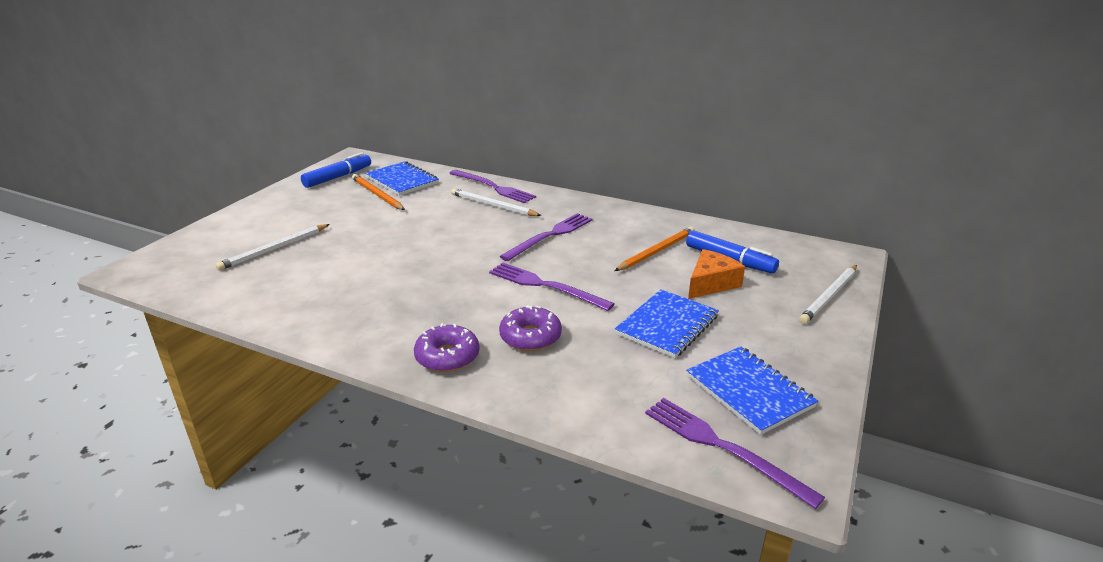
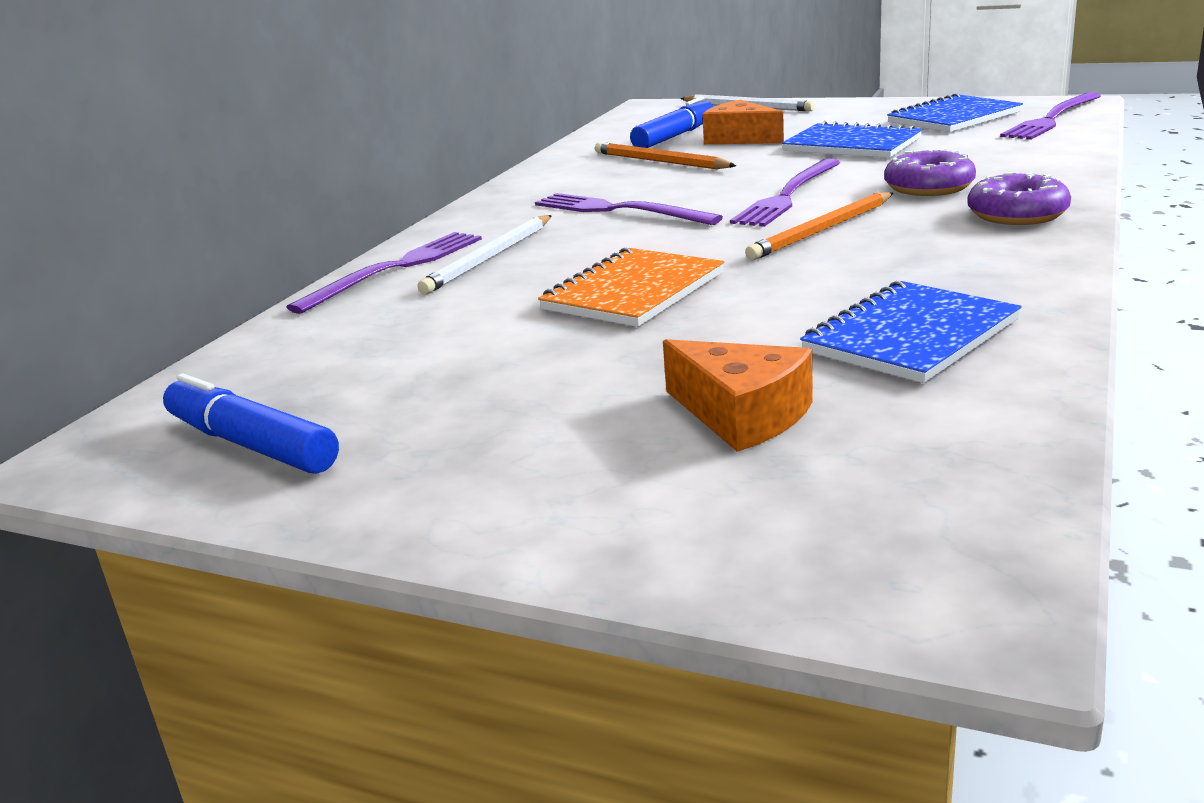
camera: 90 degrees left, 5 degrees down
(274, 249) = (741, 415): white pencil -> orange cheese
(377, 194) = (406, 367): orange pencil -> orange pencil (822, 230)
(402, 180) = (318, 357): blue notebook -> blue notebook (910, 336)
(417, 235) = (633, 292): none -> orange notebook

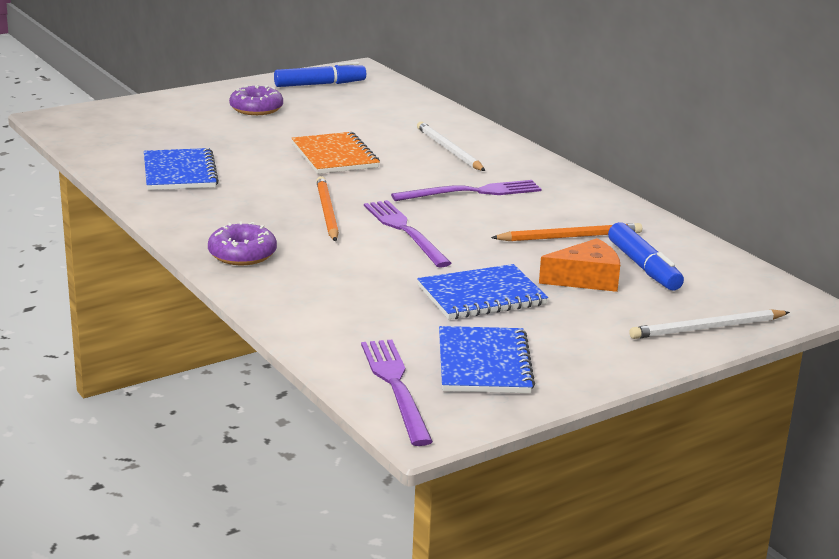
camera: 120 degrees right, 0 degrees up
(395, 269) = (473, 133): purple fork -> none
(741, 415) = (188, 133): orange cheese -> none
(928, 187) = (335, 263): purple donut -> purple donut (256, 109)

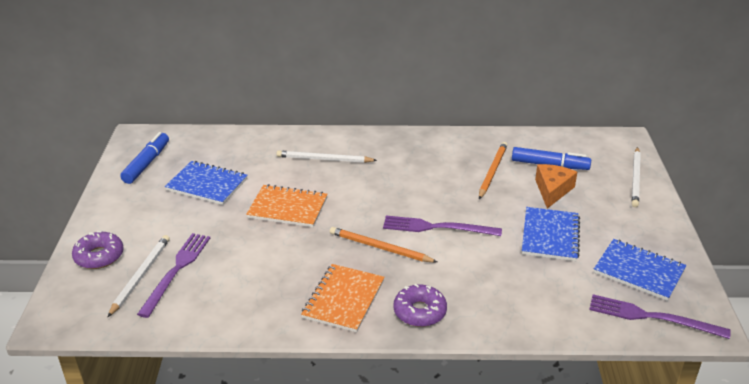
camera: 55 degrees left, 10 degrees up
(150, 129) = (140, 276): none -> white pencil
(179, 172) = (246, 290): blue notebook -> blue notebook (207, 185)
(218, 215) = (343, 299): none -> orange notebook
(256, 109) = (160, 209): purple donut -> purple donut (99, 256)
(472, 192) = (399, 178): purple fork -> purple fork (176, 271)

